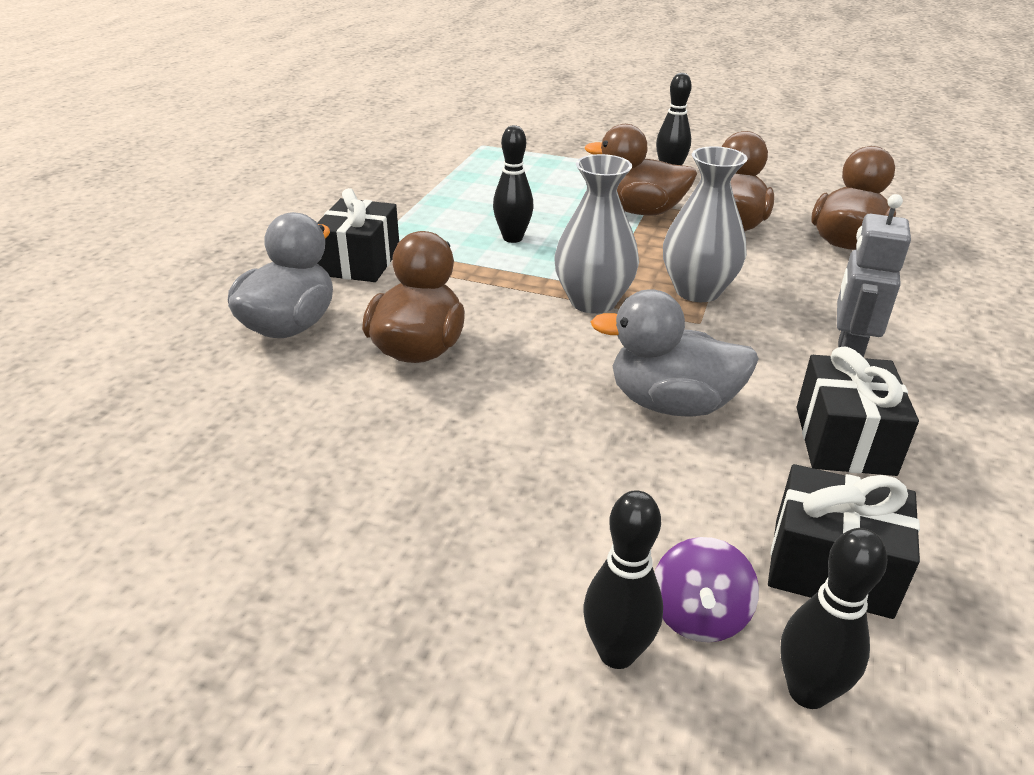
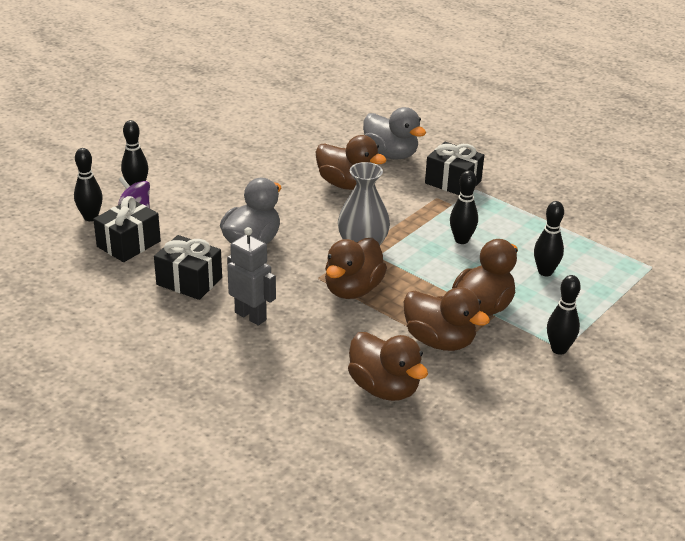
camera: 110 degrees right, 0 degrees up
(539, 188) = (545, 272): none -> black bowling pin
(697, 291) = (353, 289): grey vase -> brown duck

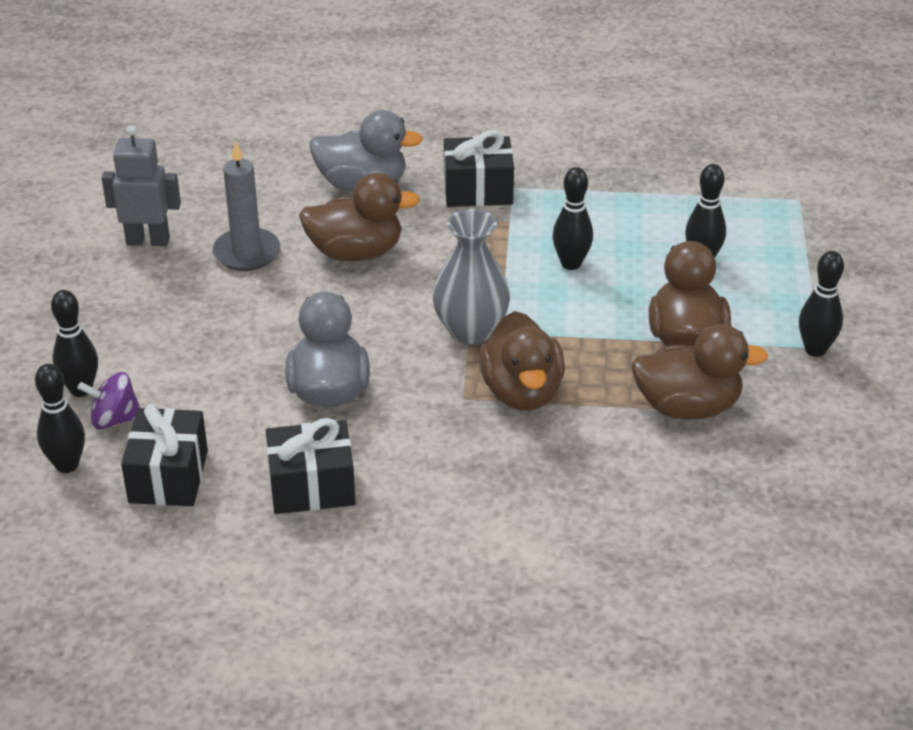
camera: 35 degrees left, 5 degrees up
(251, 316) = (443, 492): grey robot -> grey robot (148, 240)
(290, 161) = (247, 253): none -> grey candle
(384, 388) = (694, 499): brown duck -> none

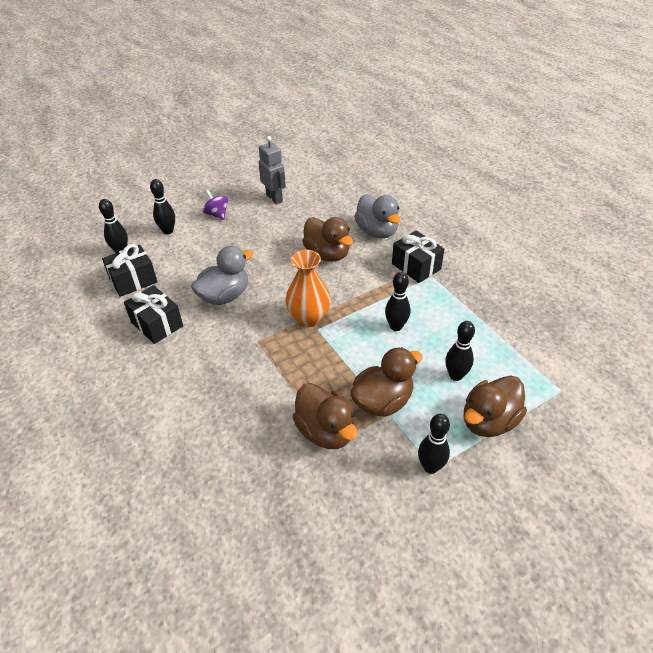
camera: 55 degrees right, 5 degrees up
(114, 419) = (157, 248): purple spinning top -> purple spinning top (217, 214)
(247, 253) = (294, 225): grey candle -> none
(471, 330) = (309, 318): grey vase -> orange vase
(522, 392) = (279, 359): brown duck -> brown duck (489, 421)

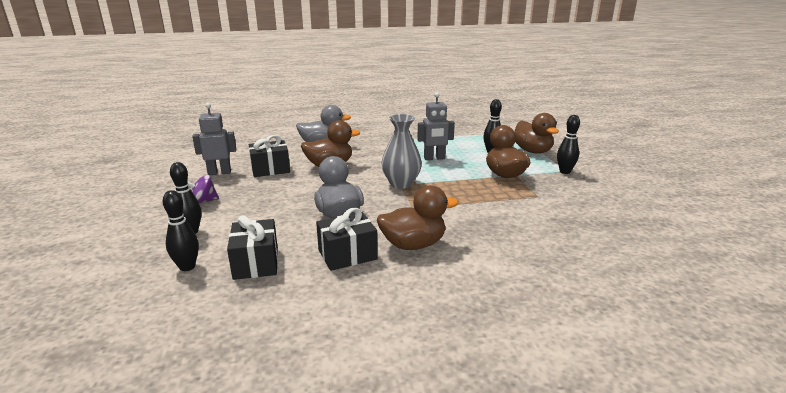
camera: 70 degrees left, 20 degrees down
(309, 318) = (401, 184): orange vase -> grey vase
(325, 431) = (525, 196): brown duck -> brown duck (413, 245)
(396, 326) = (434, 158): black bowling pin -> grey robot
(416, 266) = (377, 142): black gift -> black gift (270, 169)

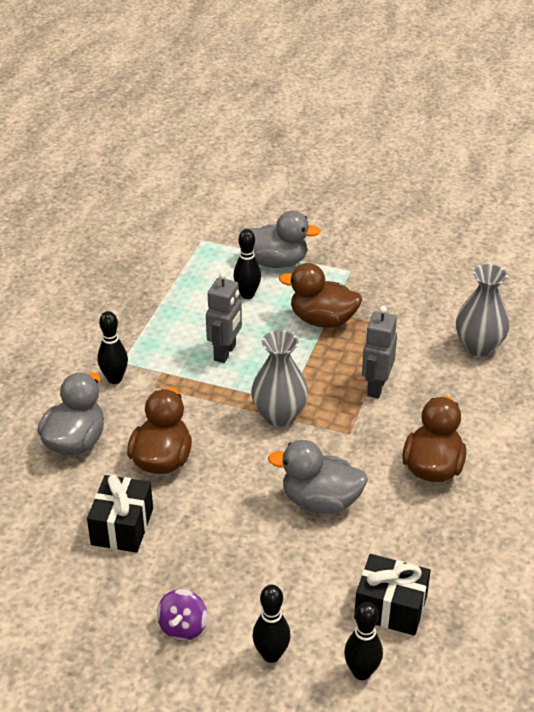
camera: 60 degrees left, 15 degrees up
(219, 173) = (85, 588): grey robot -> grey robot (376, 387)
(347, 255) = (420, 526): black gift -> none
(532, 151) = (276, 262): brown duck -> grey duck
(565, 171) = (352, 272): black bowling pin -> black bowling pin (114, 379)
(570, 231) = (479, 347): none -> grey vase

